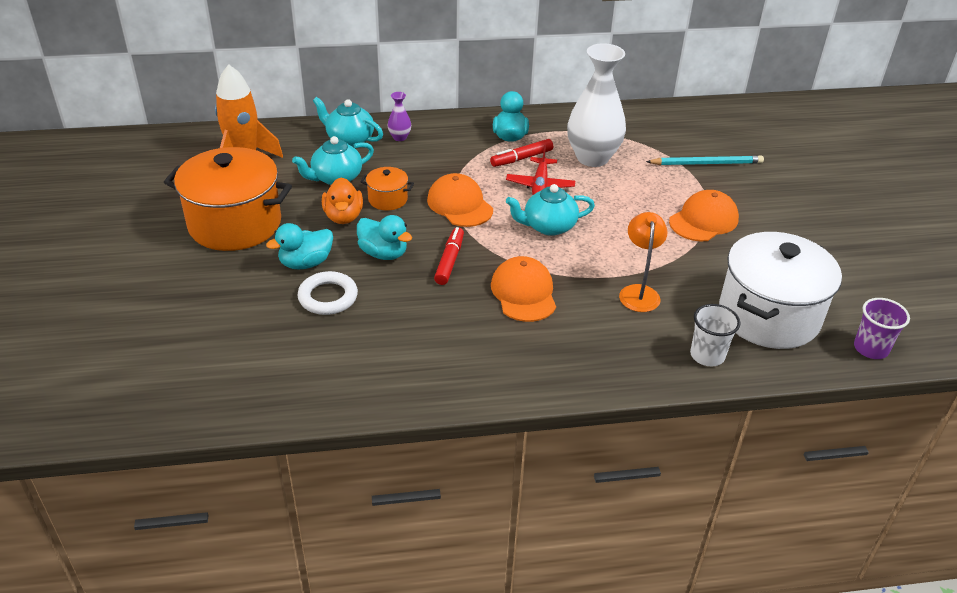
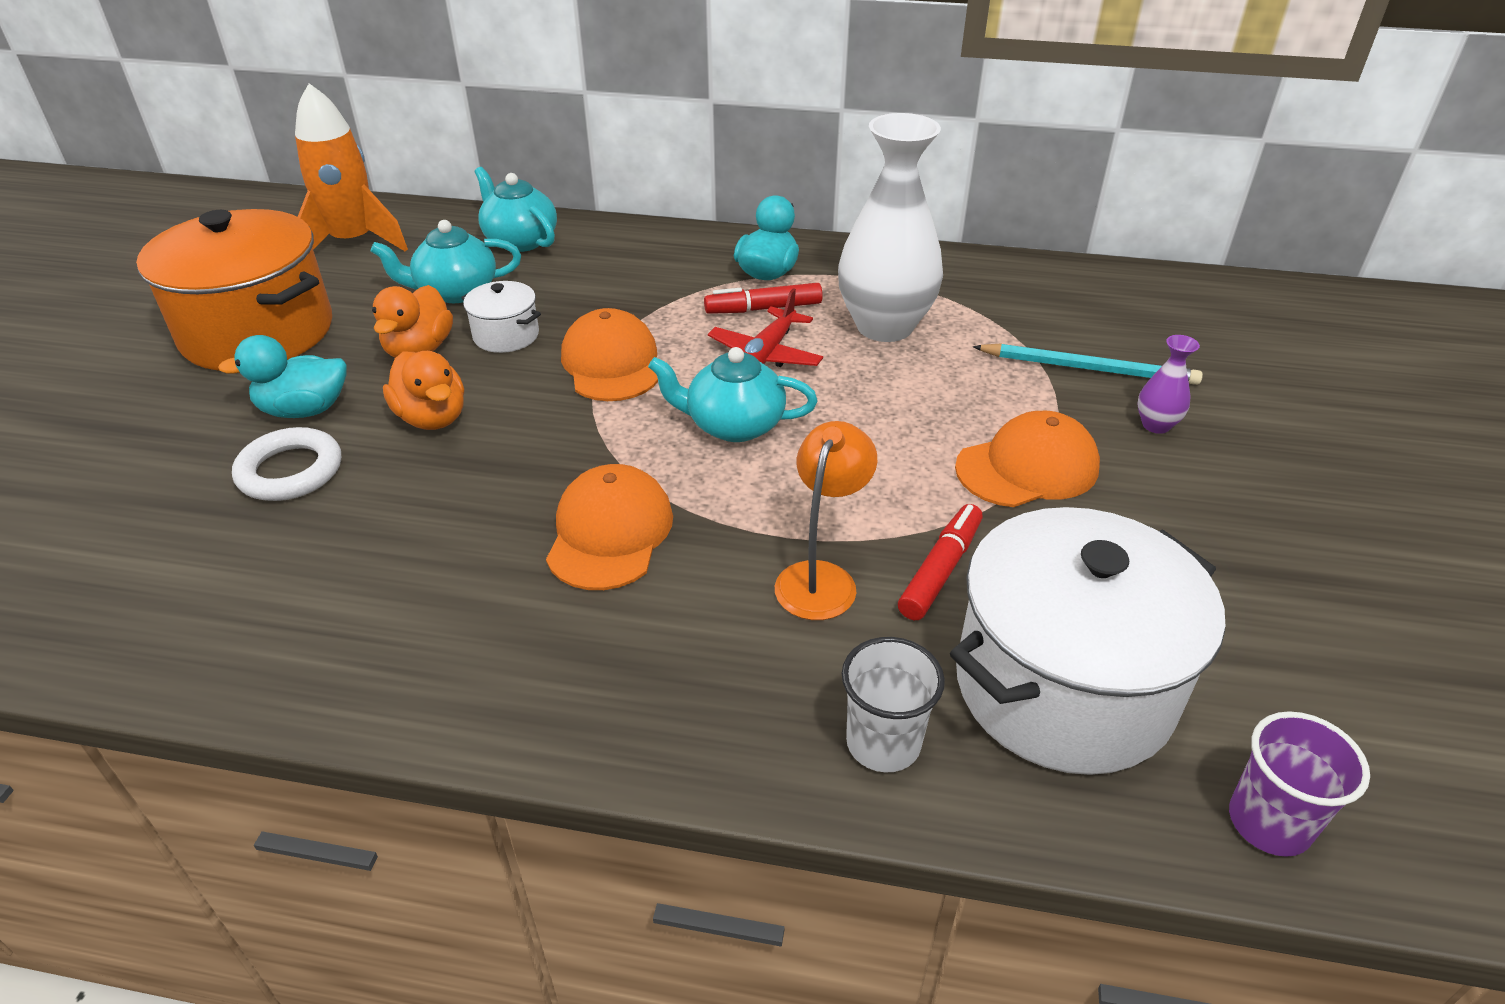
camera: 20 degrees right, 0 degrees up
(383, 253) = (432, 418): turquoise duck -> orange duck
(388, 199) = (506, 336): orange pot -> white pot
(399, 137) = (595, 249): purple vase -> purple vase (1156, 425)
(449, 261) = (526, 451): red marker -> red marker (940, 570)

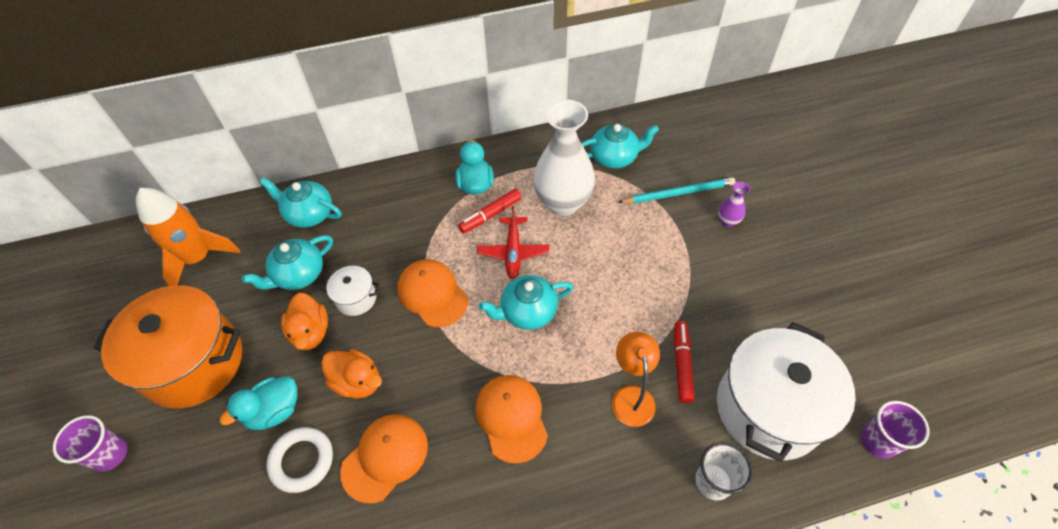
camera: 25 degrees left, 15 degrees up
(88, 382) = (110, 454): none -> purple cup
(1007, 301) = (614, 157): none -> turquoise teapot
(1027, 467) = (685, 277): orange cap -> orange cap (385, 457)

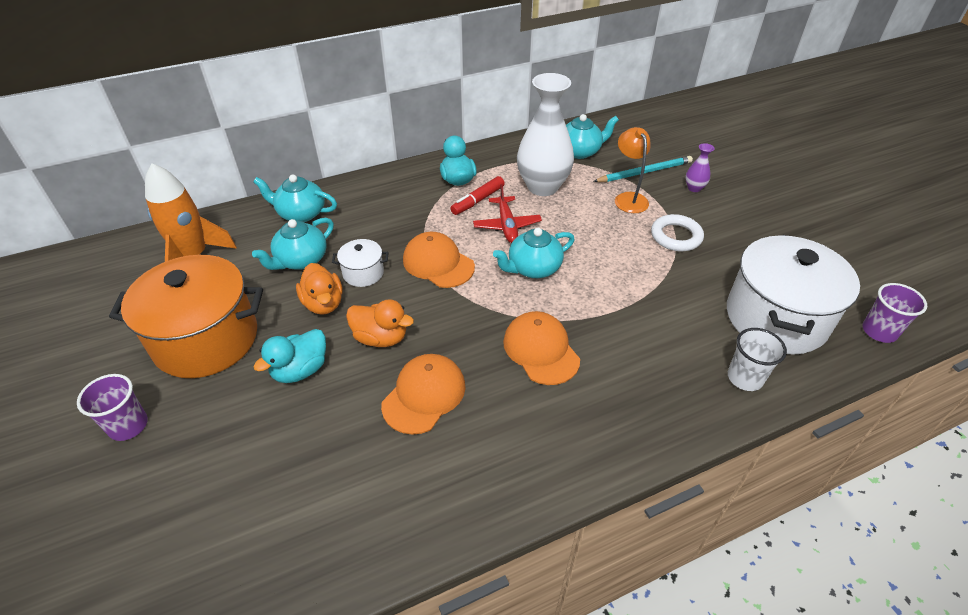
camera: 10 degrees left, 10 degrees down
(302, 461) = (339, 407): white ring -> white ring (676, 236)
(631, 396) = (649, 322): orange lamp -> orange lamp (628, 198)
(682, 364) = (687, 293): red marker -> none

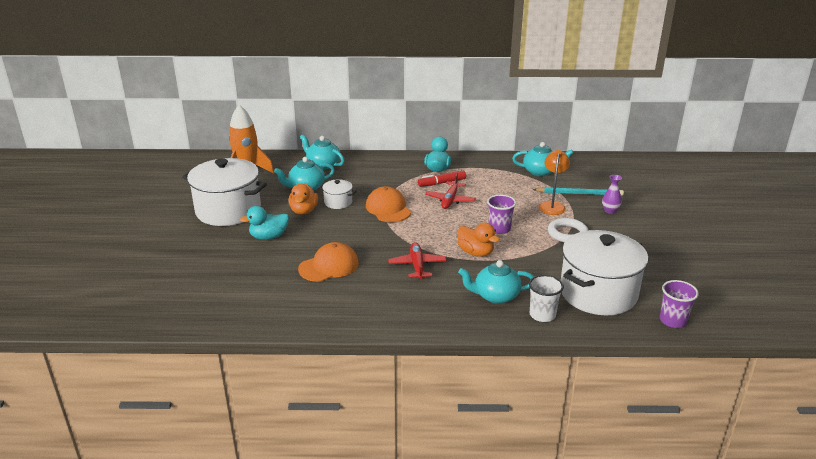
camera: 25 degrees right, 15 degrees down
(128, 425) = (166, 235): purple cup -> purple cup (499, 229)
(206, 339) = (228, 210): orange pot -> white pot
(381, 338) = (324, 234): orange duck -> orange duck (476, 252)
(533, 268) = (448, 226): turquoise teapot -> turquoise teapot (495, 296)
(541, 350) = (417, 265): orange cap -> red plane
(542, 187) = (494, 185): white vase -> none

